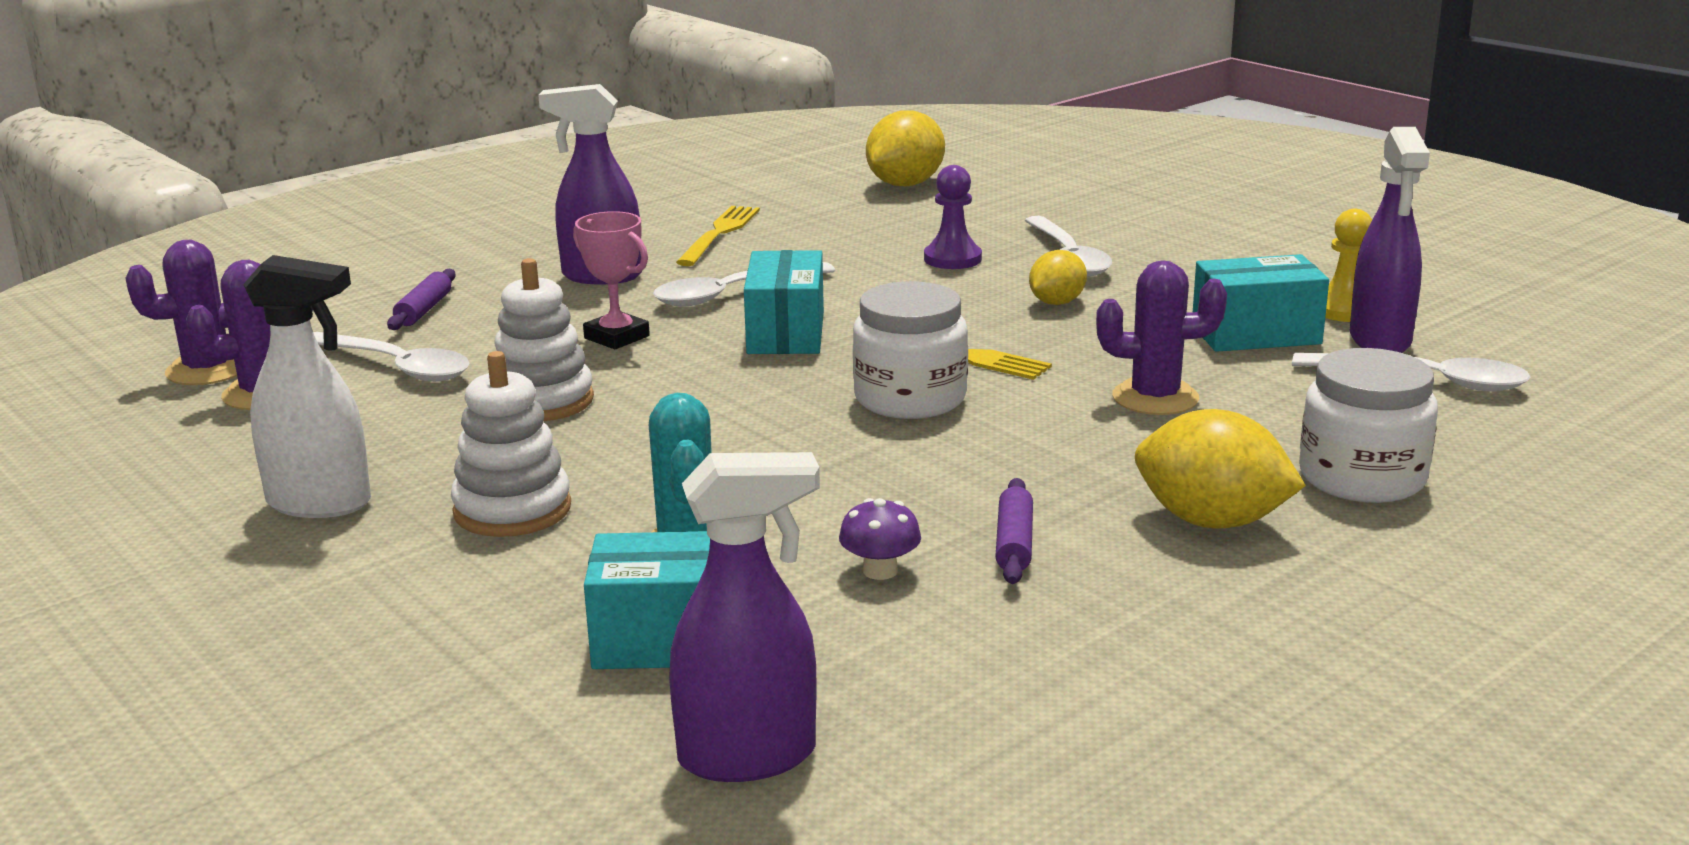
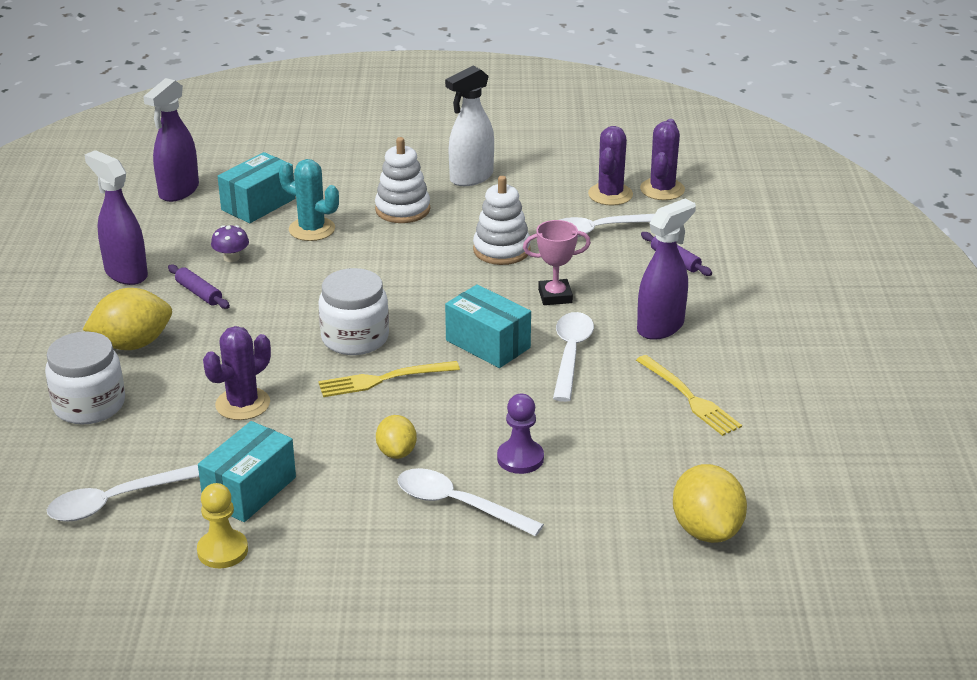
camera: 130 degrees right, 10 degrees up
(1380, 341) = (172, 528): purple spray bottle -> purple spray bottle (126, 273)

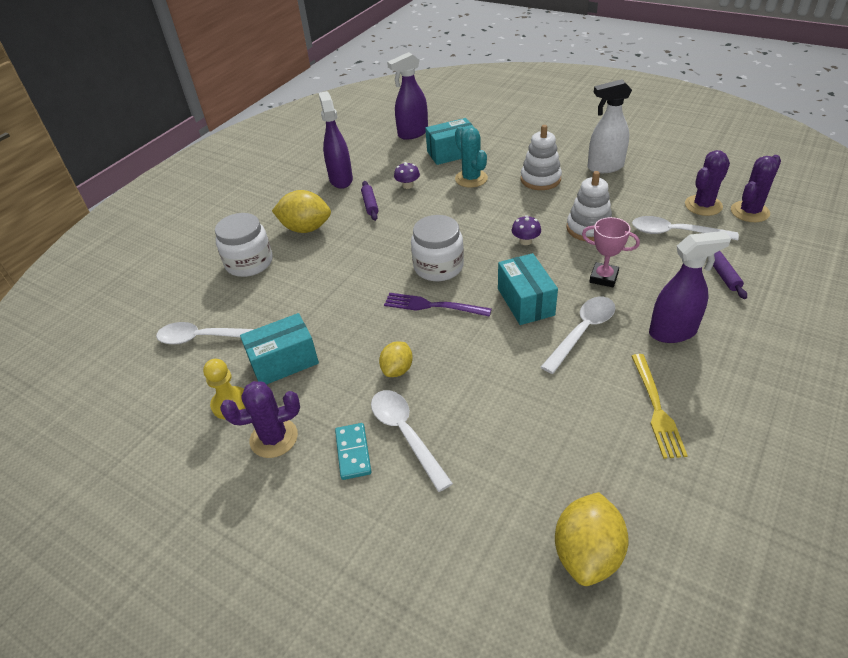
camera: 35 degrees right, 10 degrees up
(243, 404) = (332, 293): purple cactus -> purple cactus (274, 438)
(382, 380) = (431, 306): yellow fork -> purple fork
(414, 540) = (353, 452): none -> turquoise domino
(439, 282) = (525, 241): none -> purple mushroom
(520, 458) = (480, 411): purple pawn -> none

